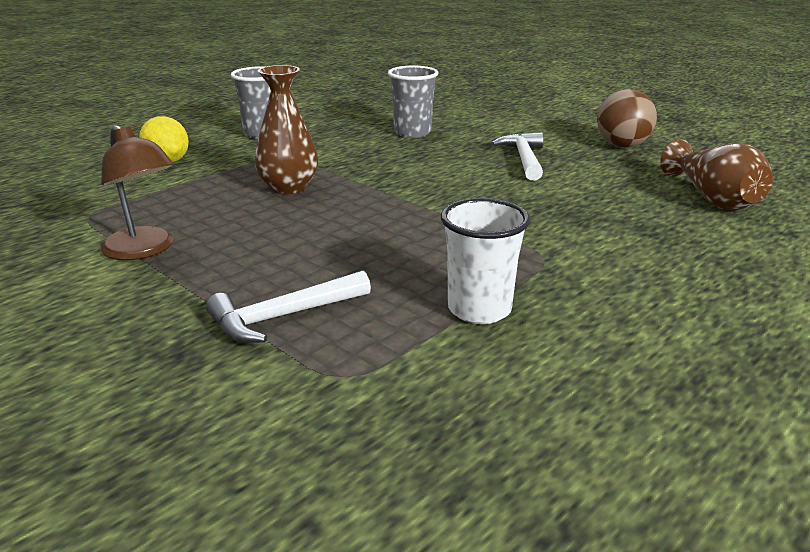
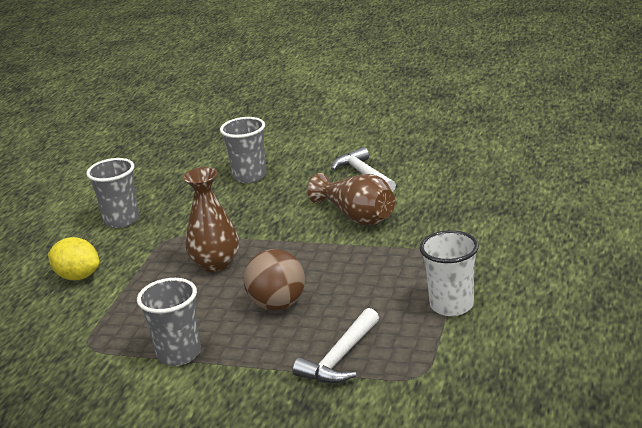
camera: 25 degrees left, 0 degrees up
(144, 250) = (179, 354): brown lamp -> grey cup
(622, 146) = (423, 137): brown ball -> brown ball (278, 305)
(712, 199) = (520, 168): brown vase -> brown vase (357, 216)

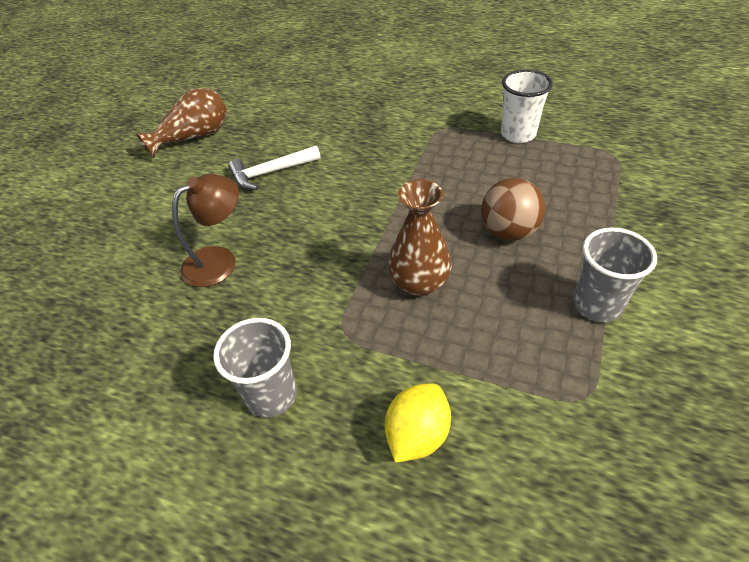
camera: 85 degrees left, 20 degrees up
(249, 176) = (219, 260): grey cup -> brown lamp
(340, 358) = (594, 193): white hammer -> none
(357, 216) = (355, 179): brown vase -> brown vase (194, 137)

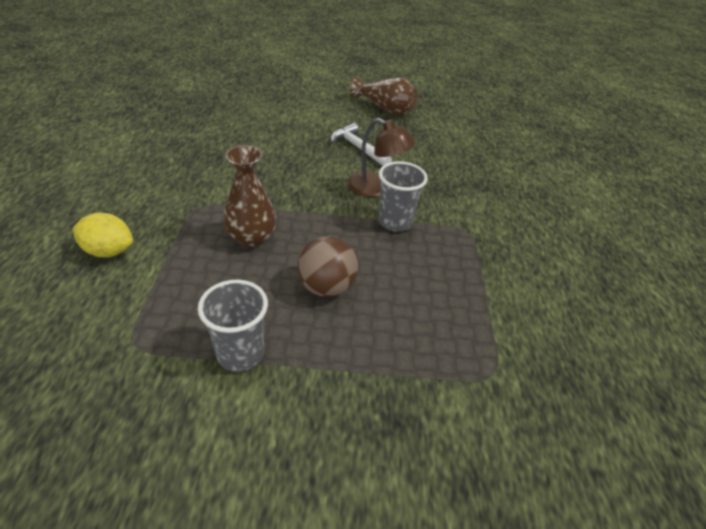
camera: 65 degrees right, 5 degrees down
(219, 260) = (259, 144): brown lamp -> brown lamp (376, 188)
(271, 395) = (145, 185): grey cup -> grey cup (395, 222)
(518, 134) = (487, 287): white cup -> none

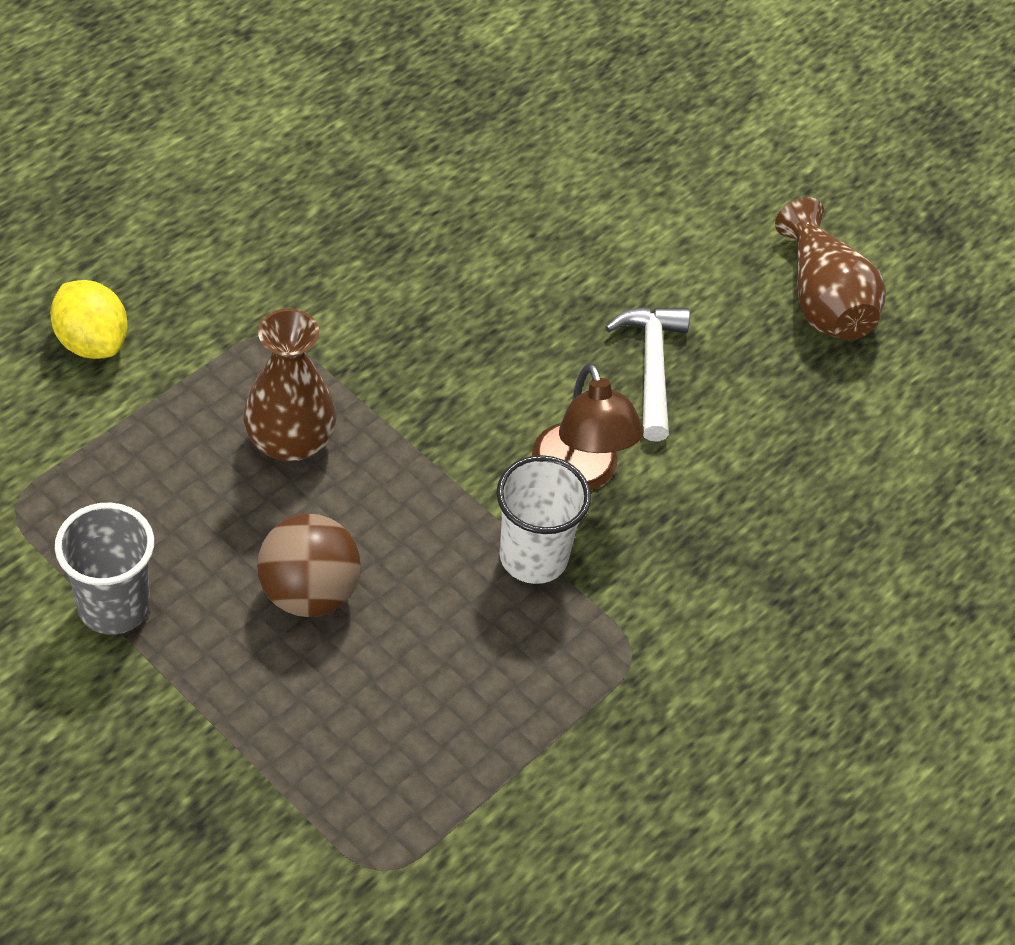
camera: 40 degrees right, 10 degrees up
(395, 222) = (533, 557): grey cup -> white cup

